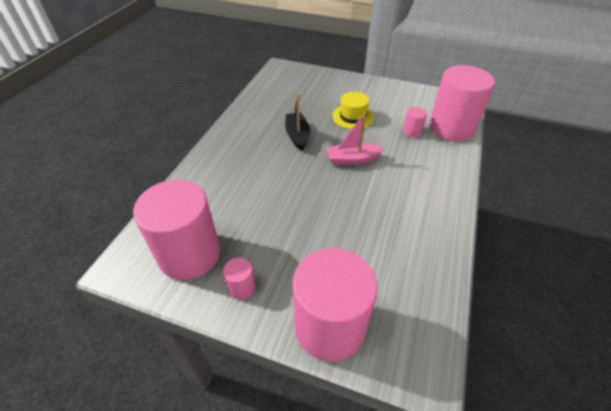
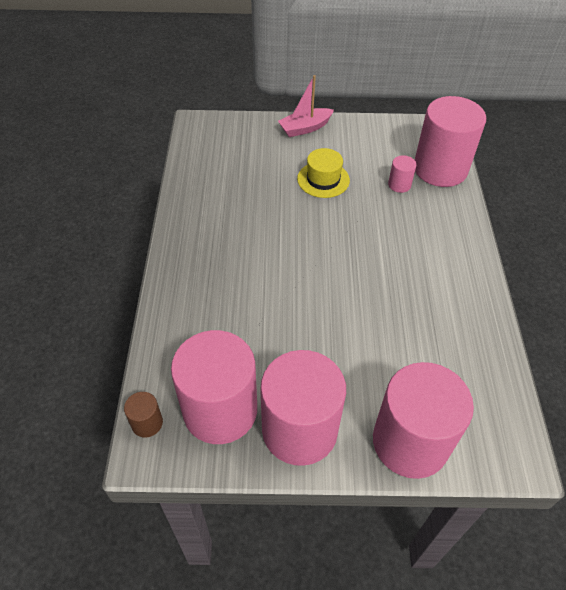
camera: 20 degrees left, 5 degrees up
(132, 247) = (147, 423): none -> brown cylinder
(241, 287) = (299, 430): pink cylinder -> pink cylinder, size x2.41
(297, 136) = (269, 222): black boat -> none
(352, 159) = (348, 239): pink boat -> pink boat (305, 128)

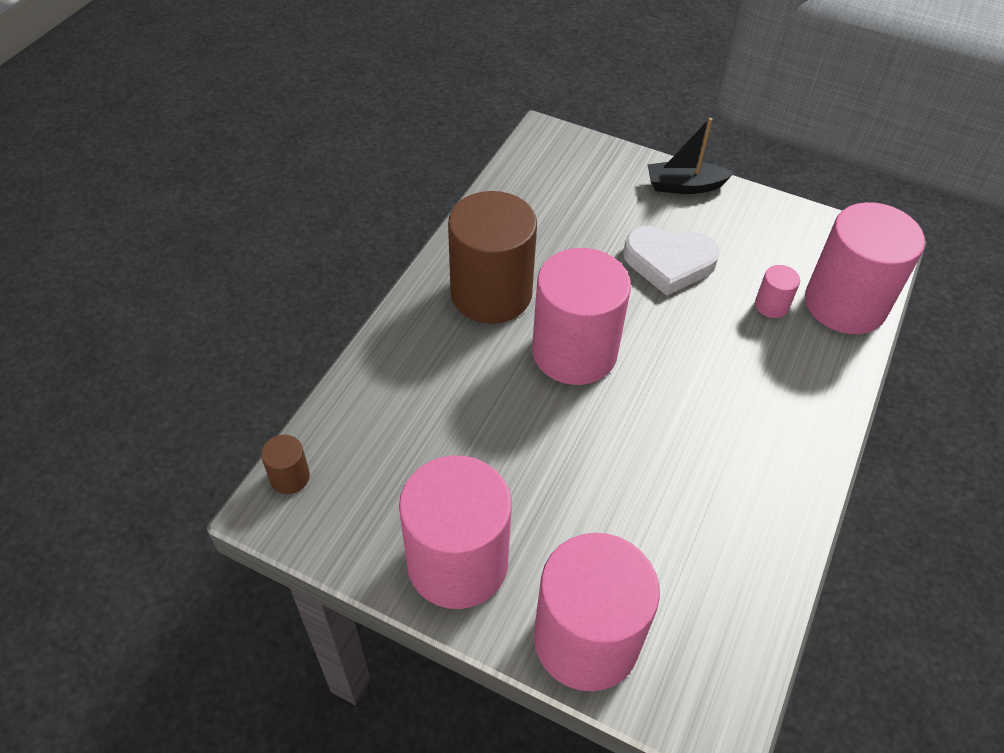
camera: 25 degrees right, 0 degrees up
(219, 240) = (491, 293): none -> brown cylinder
(220, 410) = (378, 498): pink cylinder -> pink cylinder (574, 352)
(305, 128) = (684, 186): pink boat -> black boat
(323, 179) = (669, 262): yellow hat -> white heart

